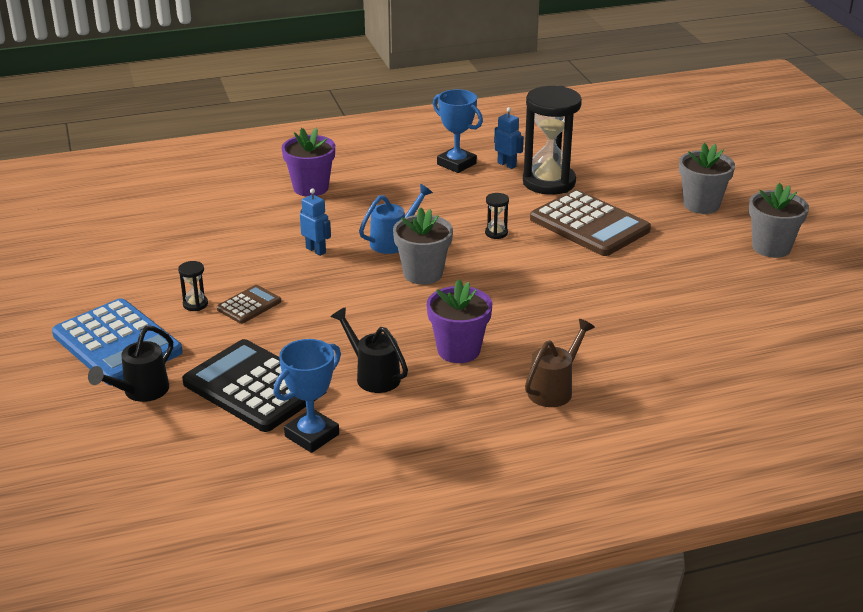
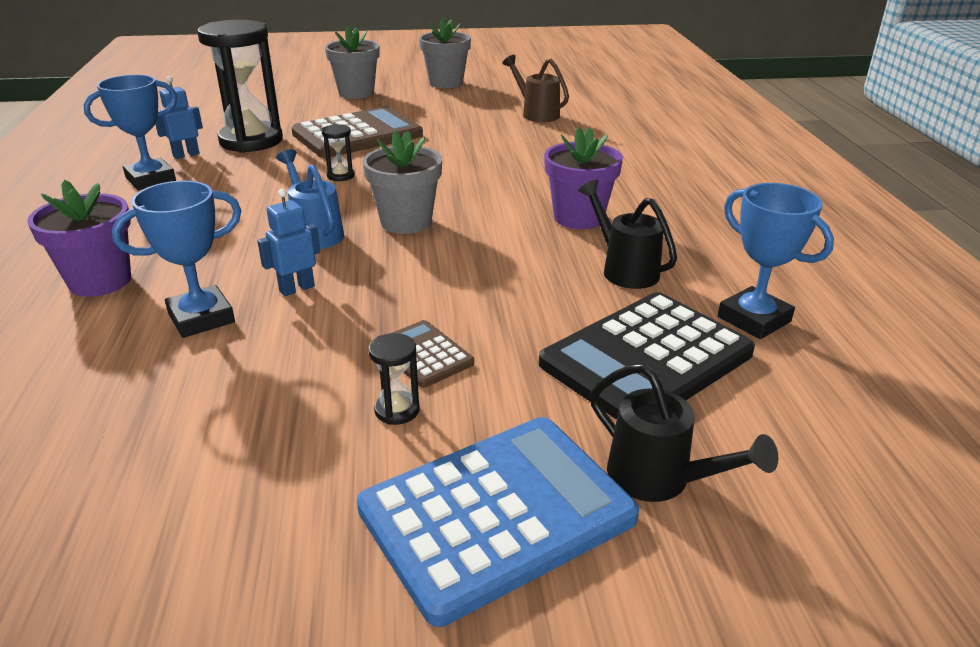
camera: 80 degrees left, 0 degrees up
(276, 228) = (201, 318): none -> blue trophy
(373, 376) = (624, 270): black watering can -> black watering can turned 90 degrees clockwise
(554, 389) = (654, 182): brown watering can -> brown watering can (536, 114)

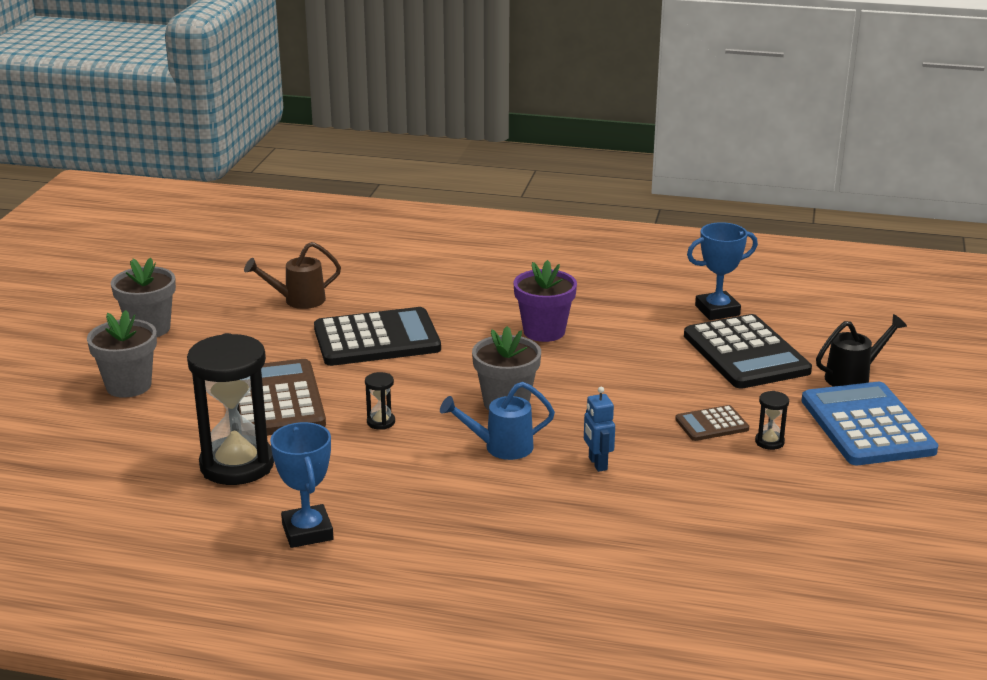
camera: 70 degrees left, 5 degrees down
(100, 281) = (535, 557): purple flower pot -> none
(186, 155) = (248, 508): blue robot -> none
(201, 318) = (623, 508): blue trophy -> none
(493, 150) = (377, 339): none -> black calculator
(624, 270) = (635, 334): black watering can -> none

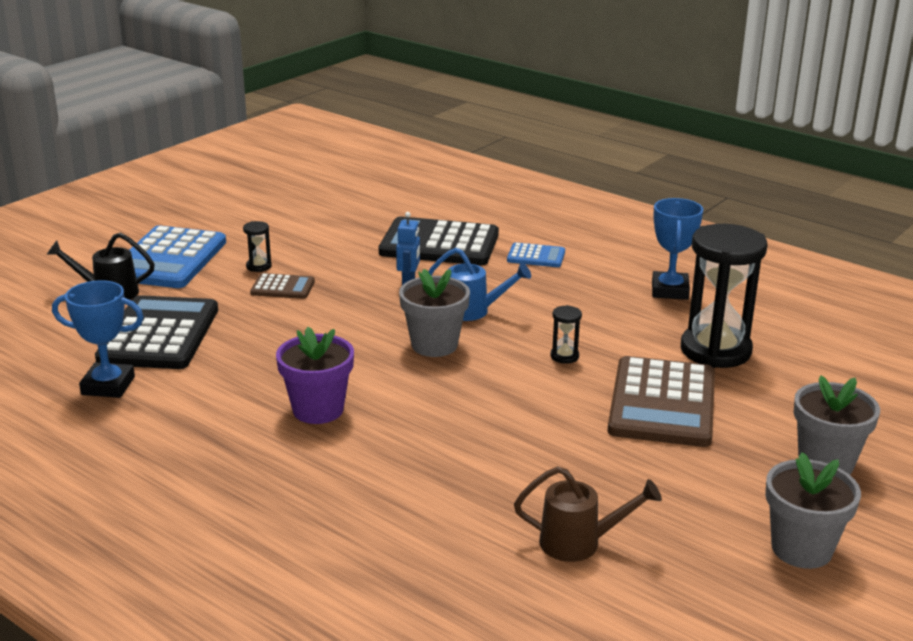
camera: 155 degrees left, 0 degrees up
(377, 339) = (511, 451): black calculator -> black calculator (439, 244)
(491, 542) = (536, 256): none -> blue calculator

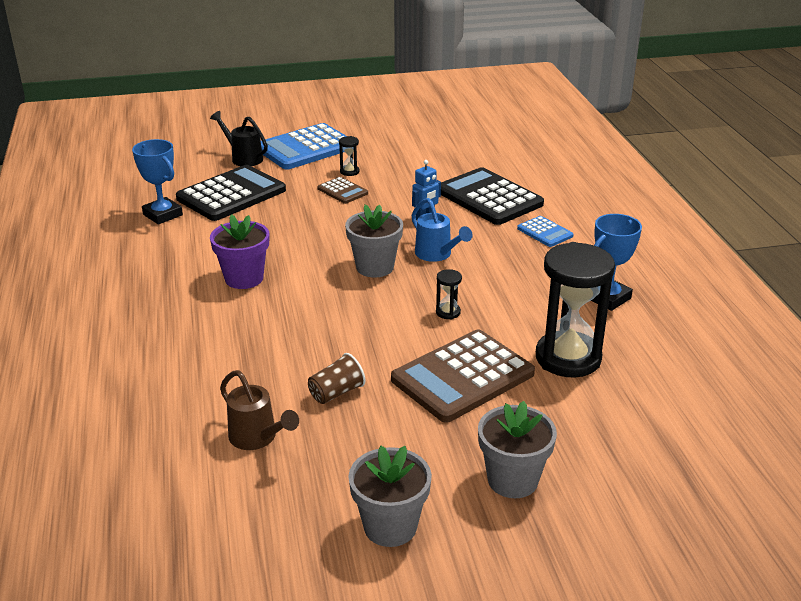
camera: 40 degrees right, 5 degrees up
(582, 468) = (336, 393): none -> brown cup

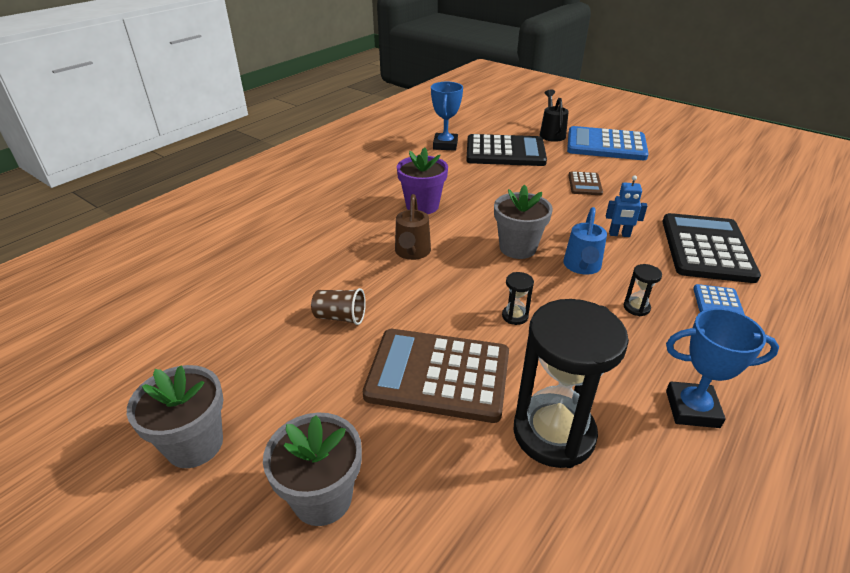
camera: 50 degrees right, 5 degrees up
(257, 438) = (250, 310): brown watering can -> brown watering can (412, 252)
(349, 171) = (613, 174): black hourglass -> black hourglass (636, 307)

